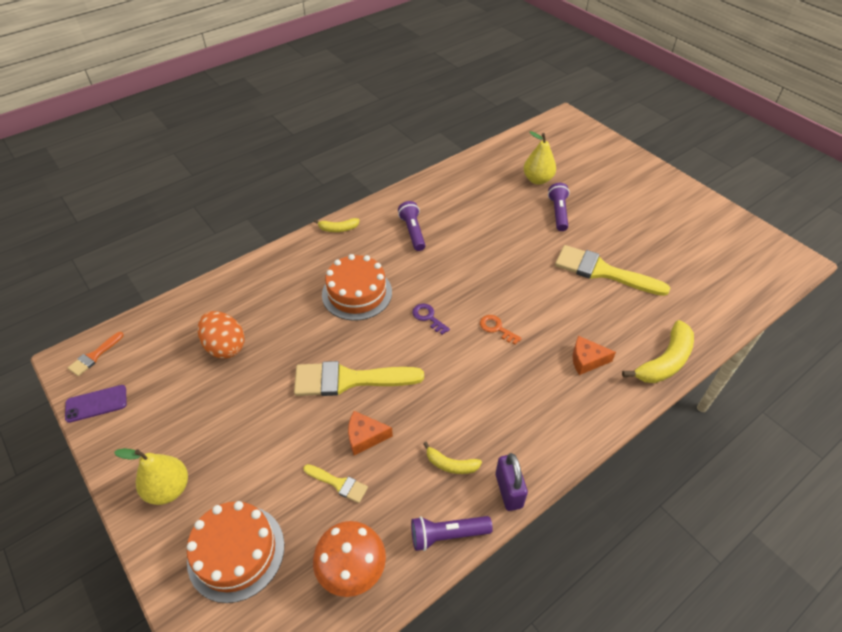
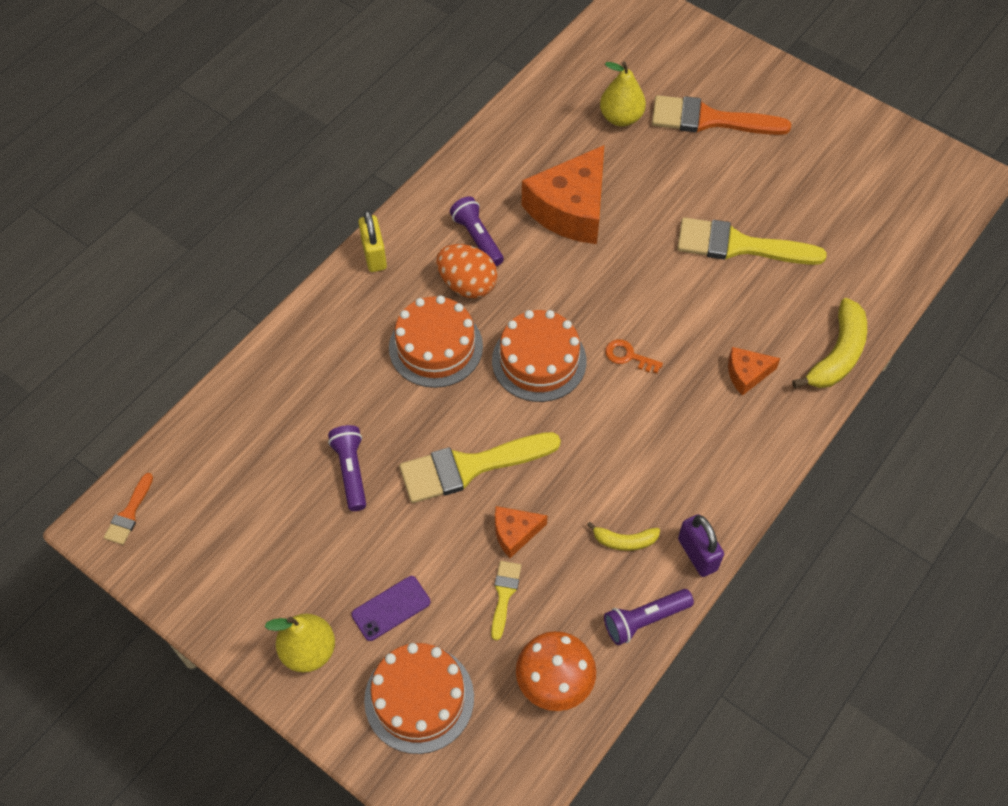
camera: 15 degrees left, 10 degrees up
(96, 404) = (166, 573): purple phone -> purple phone (391, 608)
(225, 346) = (295, 460): orange egg -> orange egg (467, 285)
(338, 229) = (374, 255): yellow banana -> yellow padlock
(338, 483) = (504, 595): yellow brush -> yellow brush turned 90 degrees counterclockwise
(428, 317) = (539, 360): purple key -> orange cake
(485, 226) = (571, 209): none -> orange cheese
(558, 213) = (662, 167): purple flashlight -> purple flashlight (351, 471)
(601, 191) = (710, 119): none -> orange brush

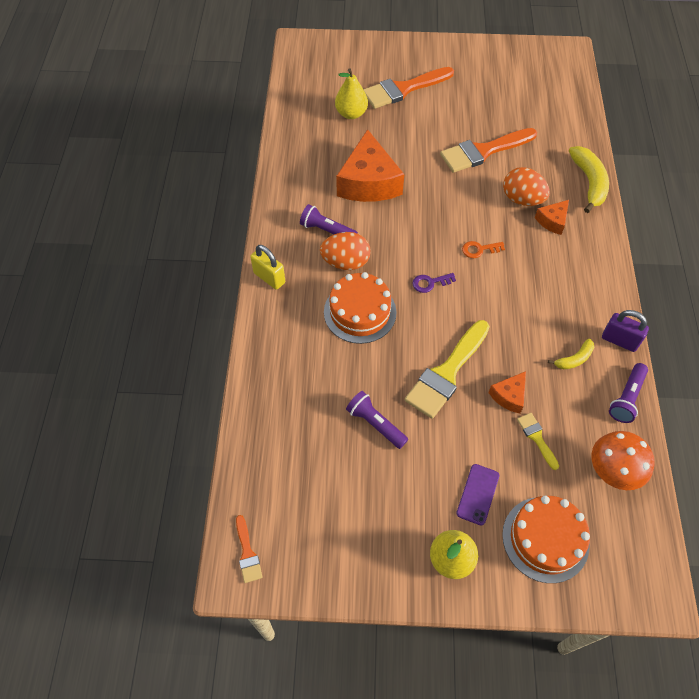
camera: 35 degrees left, 0 degrees up
(539, 360) = (430, 283): orange cake -> purple key
(733, 328) = (522, 199): none -> orange egg
(739, 245) = (483, 151): yellow brush -> orange brush

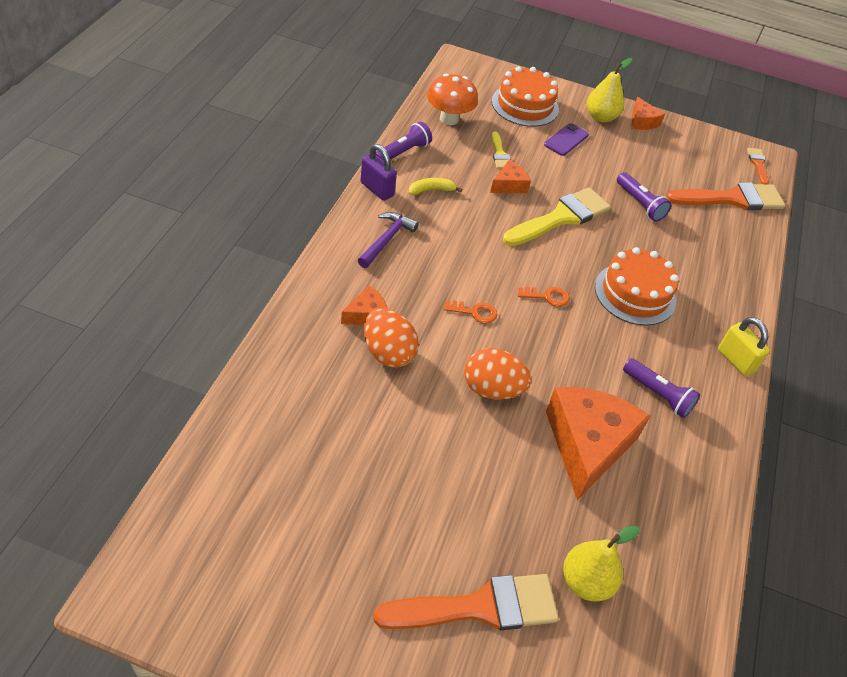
camera: 170 degrees left, 10 degrees down
(345, 262) = (641, 349): orange egg -> orange egg (492, 389)
(399, 575) = (642, 121): none -> orange cheese
(430, 283) = (547, 296): purple key -> orange key
(483, 151) = (401, 439): orange brush -> orange brush (731, 199)
(578, 290) = (386, 240): none -> purple hammer
(589, 182) = (285, 345): yellow banana -> none

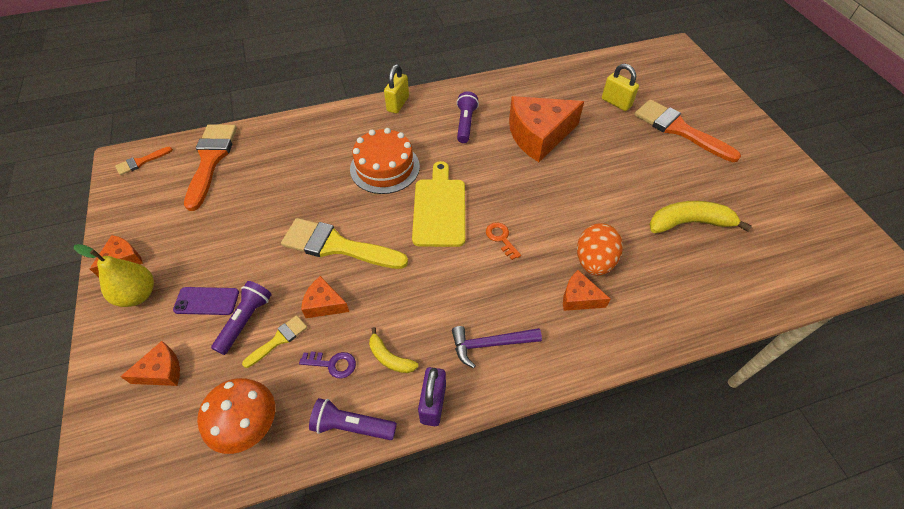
camera: 120 degrees left, 5 degrees up
(349, 466) = (689, 223): none -> yellow banana
(455, 165) = (332, 364): none -> purple key
(492, 389) = (553, 193): orange egg -> none
(525, 105) = (161, 371): orange cake -> orange cheese
(547, 296) = (439, 209): orange key -> yellow cutting board
(586, 582) = (616, 103): yellow pear -> yellow padlock
(640, 204) = (269, 207): purple flashlight -> purple flashlight (245, 321)
(731, 199) = (211, 160): orange brush -> orange brush turned 45 degrees clockwise

